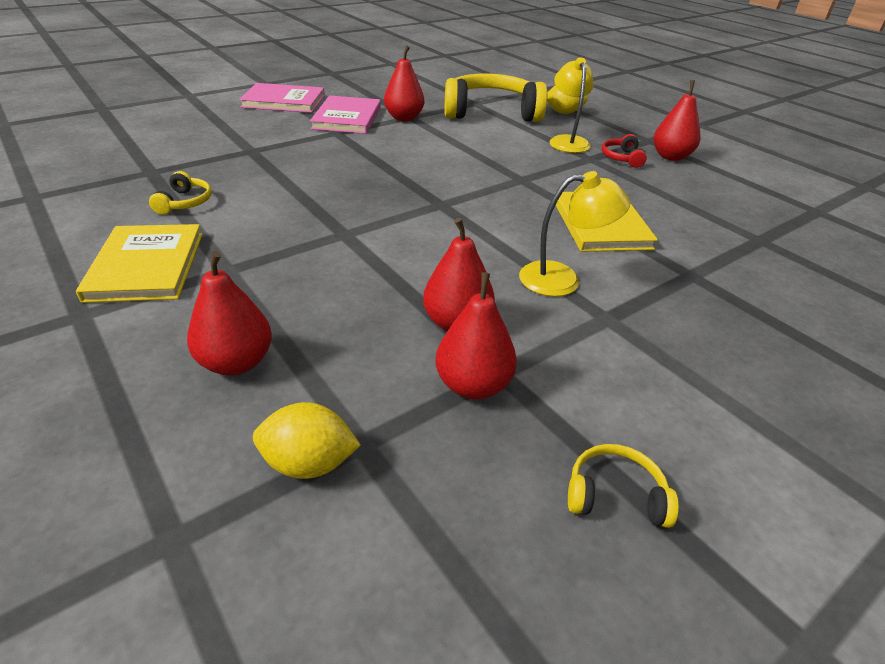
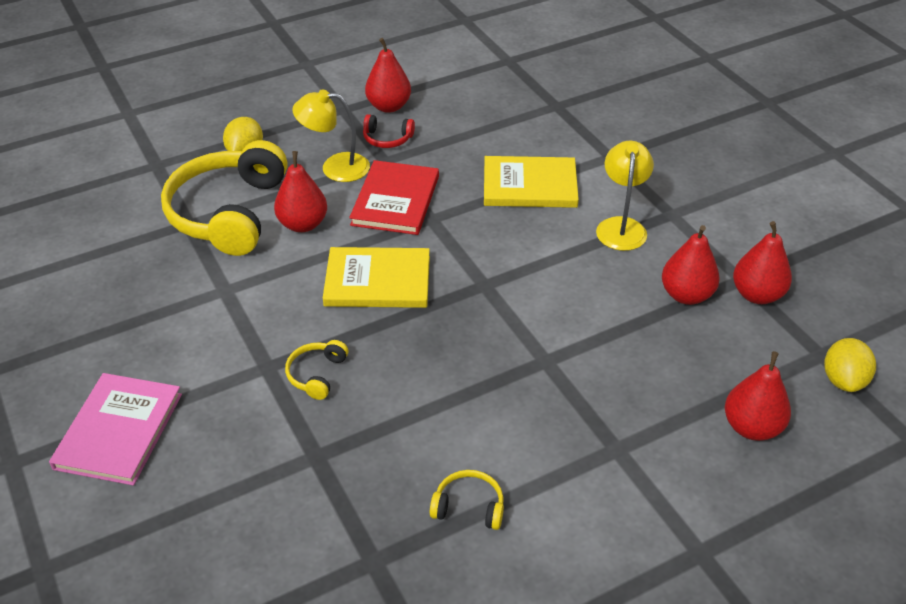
camera: 80 degrees left, 5 degrees up
(146, 266) = (612, 517): yellow book -> yellow book (377, 281)
(347, 118) = (214, 355): pink book -> none
(404, 118) = (228, 296): red pear -> red pear (303, 224)
(538, 164) = (395, 200): none -> red book
(615, 495) = (838, 249): yellow headphones -> yellow headphones (316, 374)

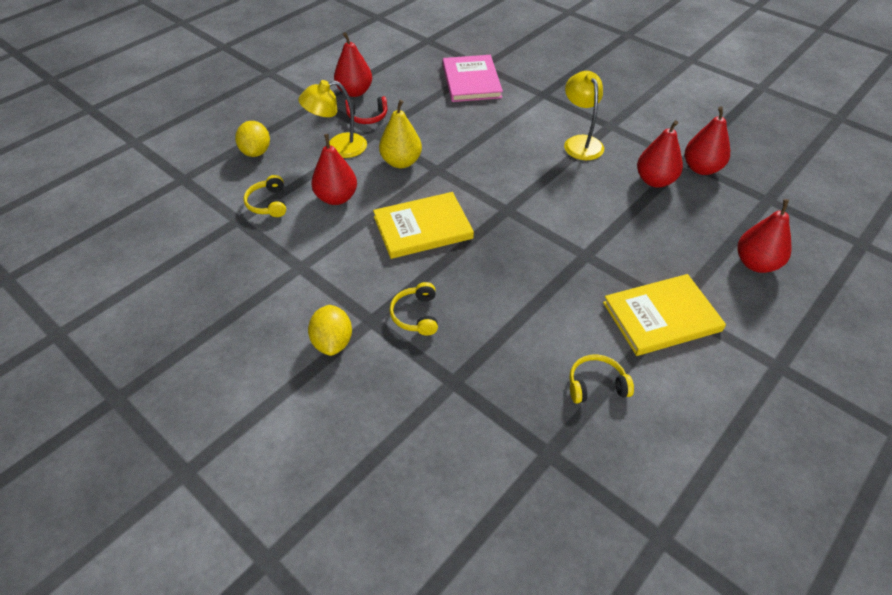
camera: 20 degrees left, 5 degrees up
(119, 431) = (271, 412): pink book -> pink book (471, 81)
(228, 213) = (268, 203): yellow headphones -> yellow headphones, size x0.42
(395, 200) = (401, 162): red book -> yellow pear
(529, 185) = (497, 128): yellow book -> yellow book (661, 317)
(843, 380) = (793, 213): yellow lemon -> yellow lemon (333, 342)

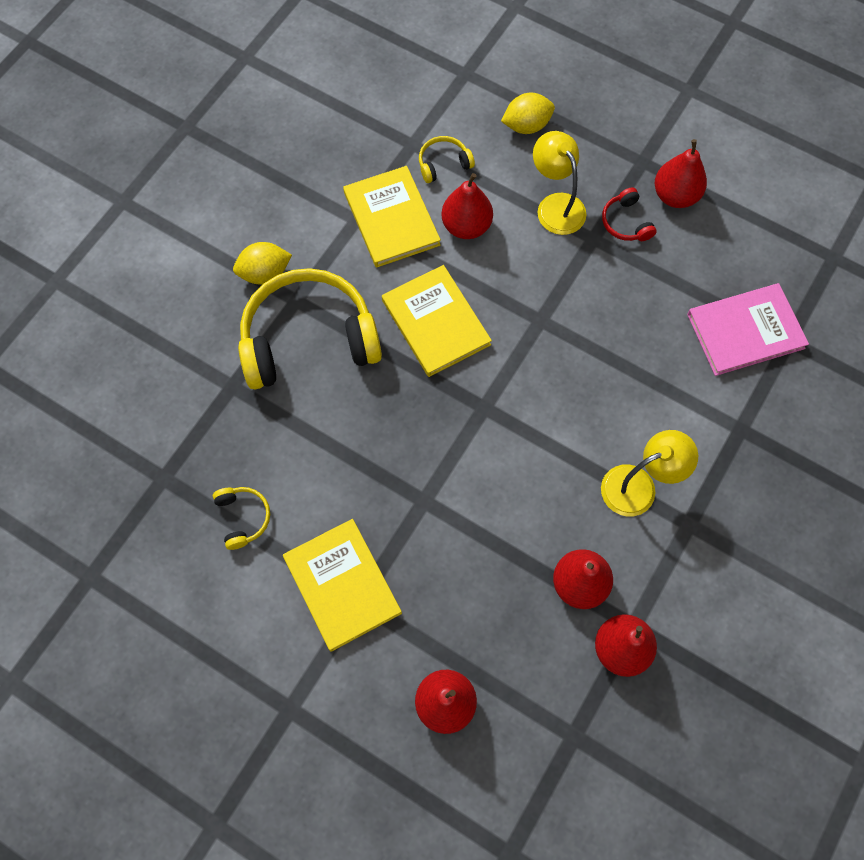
camera: 80 degrees right, 20 degrees up
(309, 243) = (391, 219): none -> yellow book
(401, 162) = (545, 278): yellow pear -> none
(416, 315) = (308, 339): yellow headphones -> yellow headphones, size x2.39

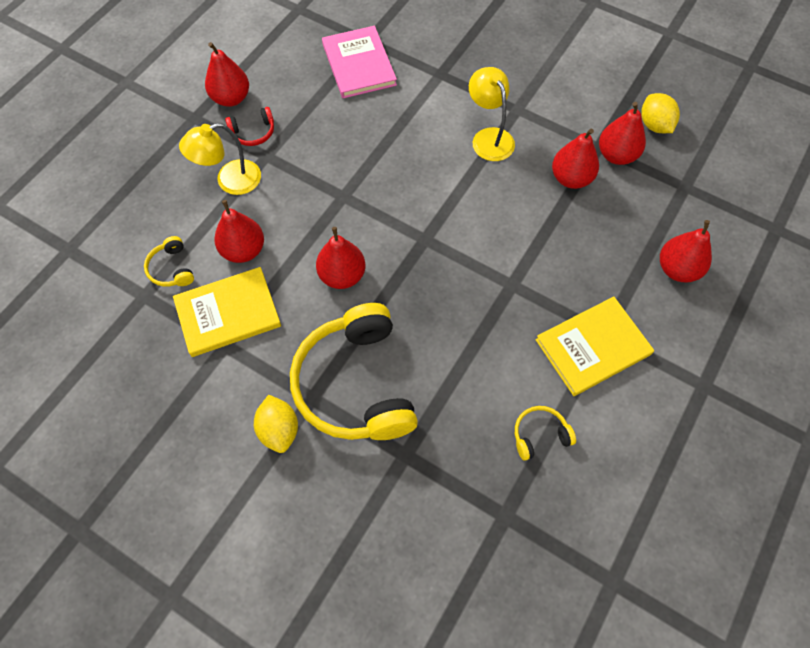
camera: 90 degrees left, 5 degrees down
(435, 322) = (342, 275): yellow book -> red pear
(526, 126) = (140, 200): yellow lemon -> yellow lemon (654, 125)

